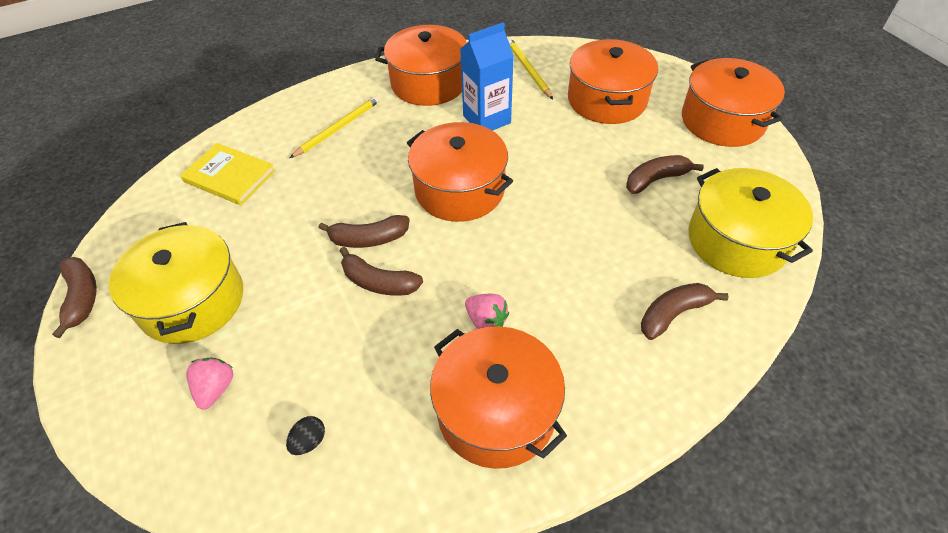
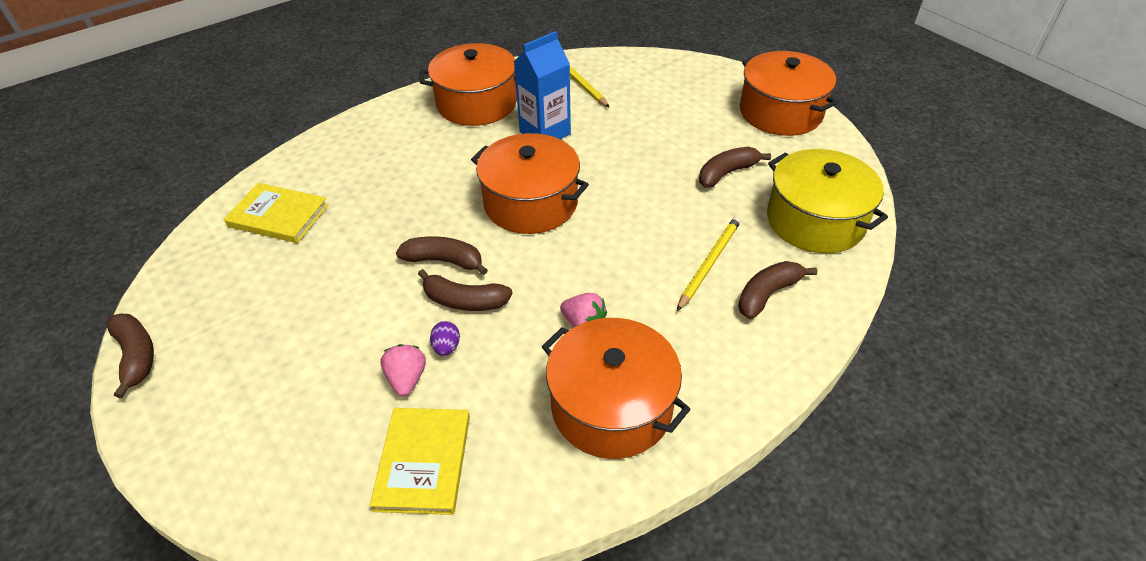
camera: 10 degrees left, 5 degrees down
(192, 301) = (264, 343): yellow pot -> none
(216, 389) = (310, 426): pink strawberry -> pink strawberry (407, 379)
(309, 441) = (423, 462): black egg -> yellow book
(338, 128) = (388, 156): yellow pencil -> yellow pencil (709, 263)
(353, 327) = (446, 347): none -> purple egg
(368, 239) = (444, 261): brown banana -> brown banana turned 150 degrees counterclockwise
(607, 100) = (663, 103): orange pot -> none

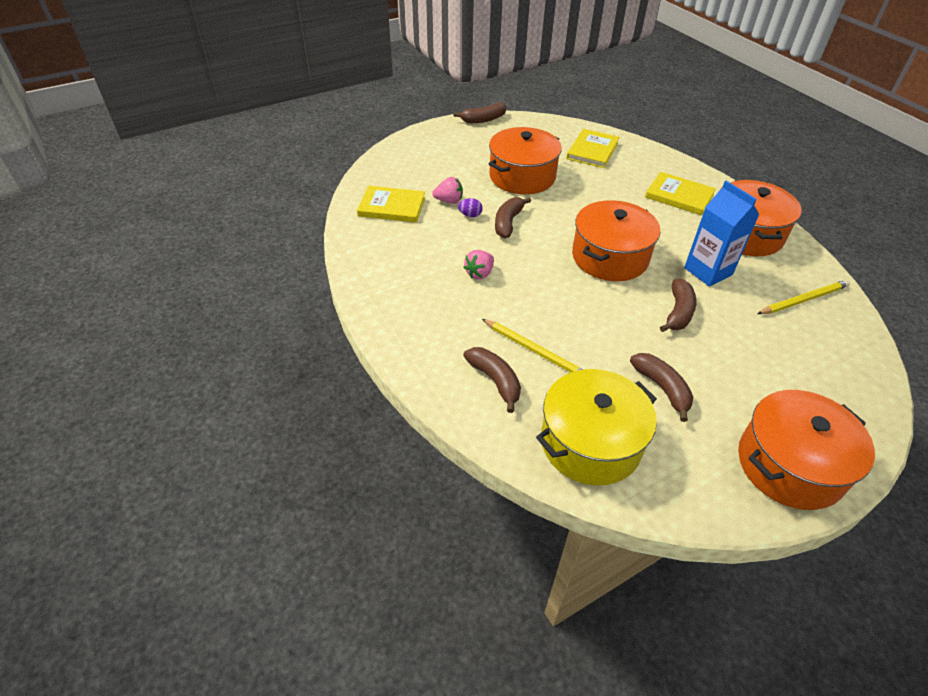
camera: 95 degrees right, 0 degrees up
(401, 143) = (679, 196): none -> yellow book
(444, 261) = (546, 215): brown banana -> brown banana (678, 312)
(611, 406) = (408, 279): orange pot -> orange pot (522, 176)

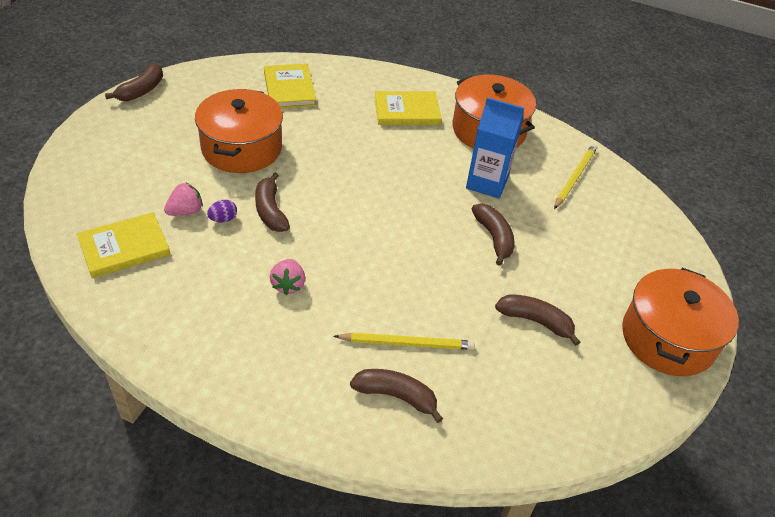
camera: 40 degrees left, 0 degrees up
(590, 443) = (521, 409): yellow pot -> none
(610, 257) = (396, 206): orange pot -> none

